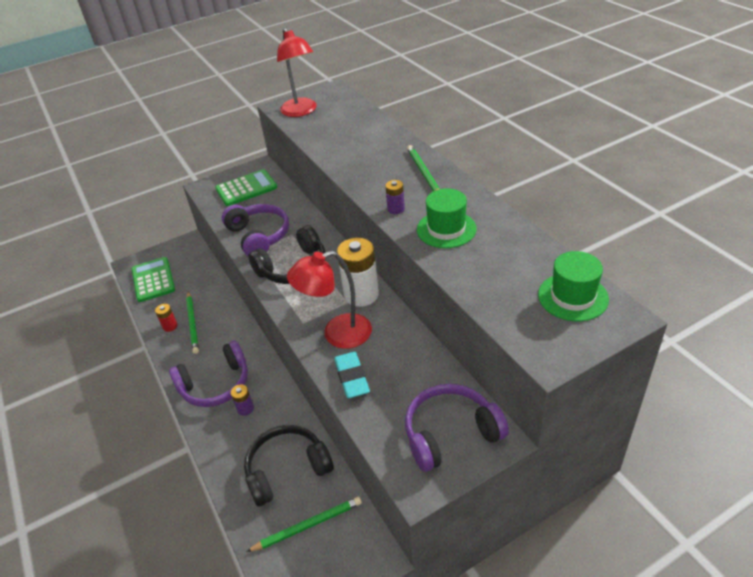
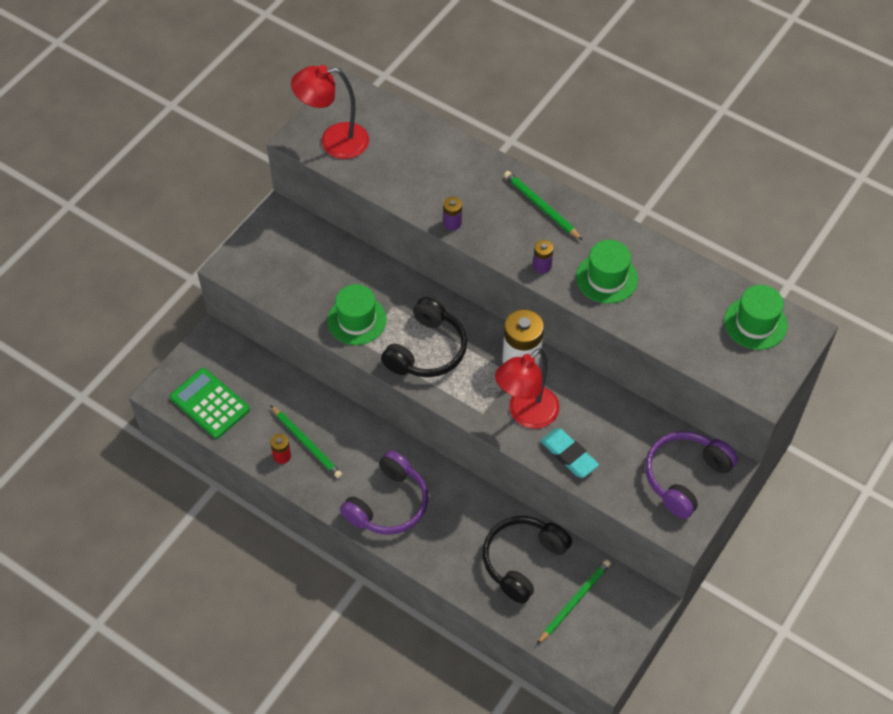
camera: 30 degrees left, 15 degrees up
(245, 409) = (439, 518): purple battery -> purple battery (452, 223)
(246, 188) = (288, 254): green calculator -> none
(259, 236) = (357, 320): purple headphones -> green hat
(301, 111) = (334, 142): red lamp -> red lamp turned 135 degrees clockwise

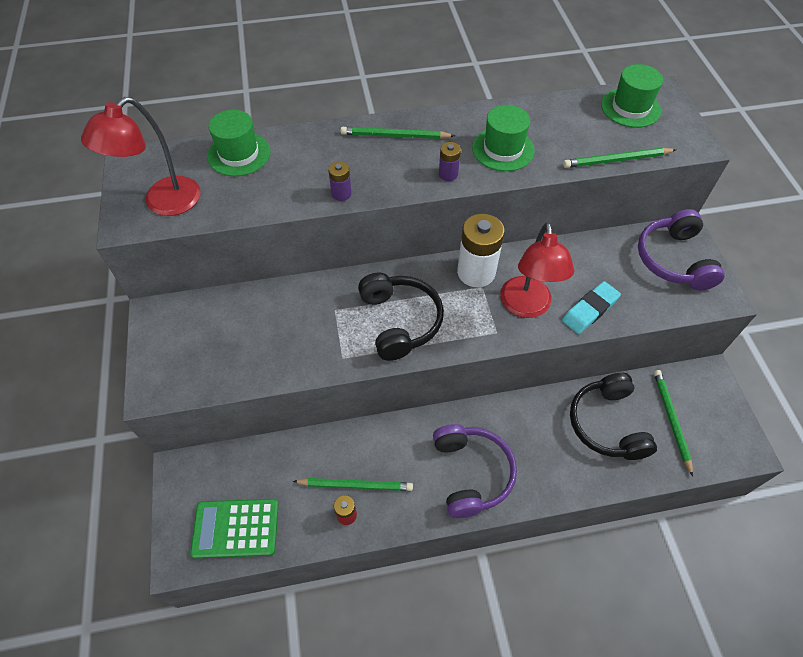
camera: 45 degrees left, 0 degrees up
(357, 320) = (317, 344): green hat -> green hat (239, 154)
(568, 455) = (590, 310): turquoise eraser -> turquoise eraser turned 45 degrees counterclockwise
(681, 353) = (616, 160): none -> green pencil

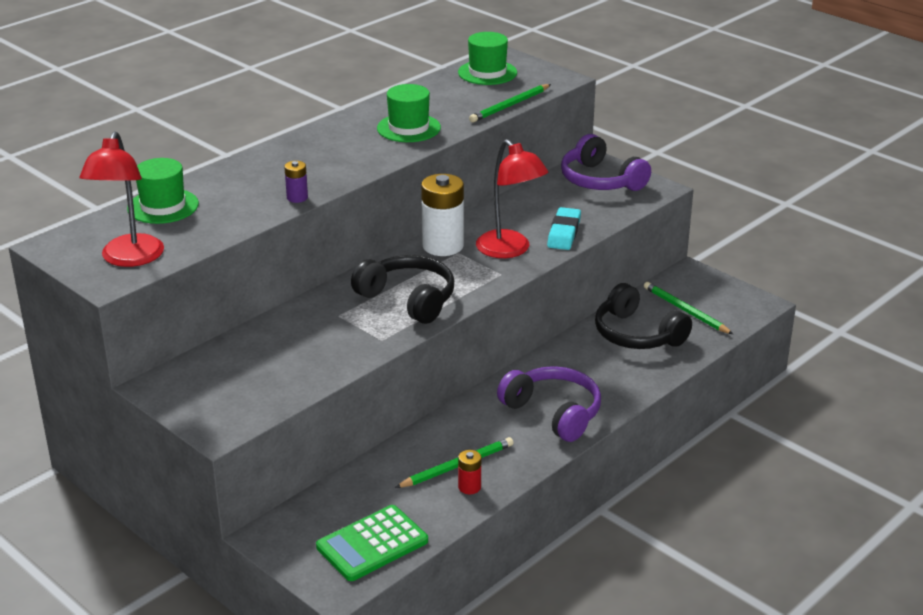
camera: 35 degrees left, 25 degrees down
(395, 136) = (301, 149): green pencil -> none
(448, 174) = (379, 157): purple battery -> none

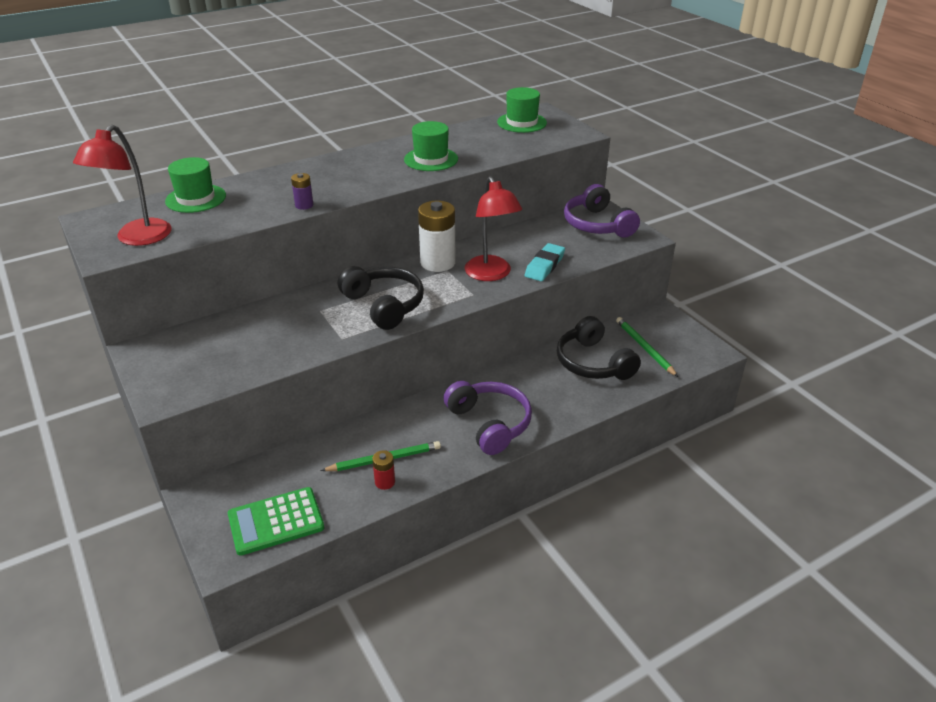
camera: 15 degrees right, 5 degrees up
(510, 106) = (525, 151): green pencil -> none

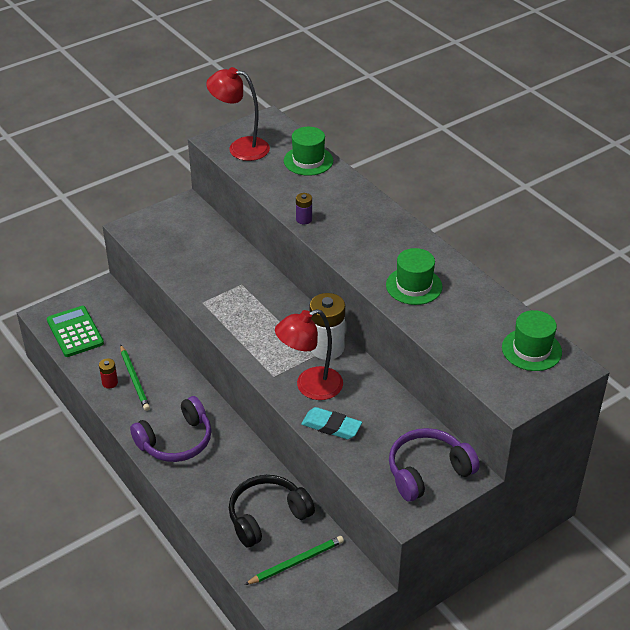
camera: 85 degrees right, 5 degrees up
(384, 305) = (252, 320): black headphones -> none

